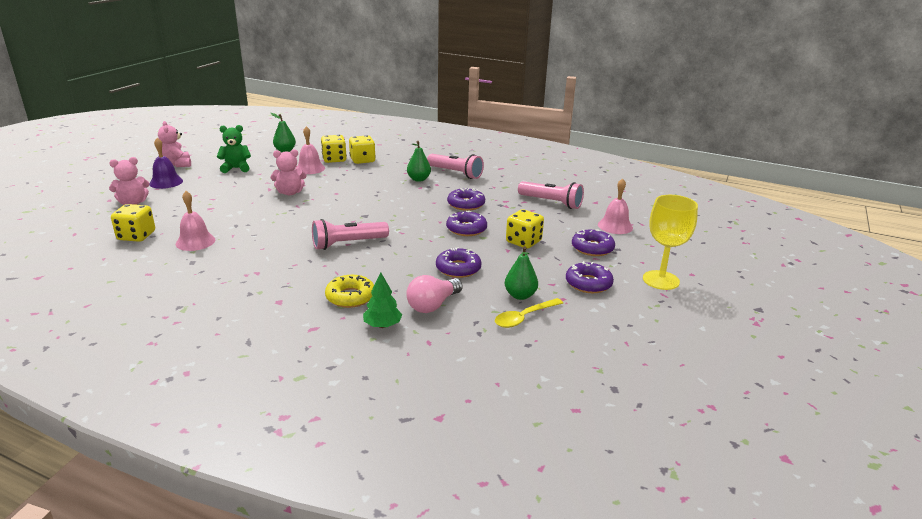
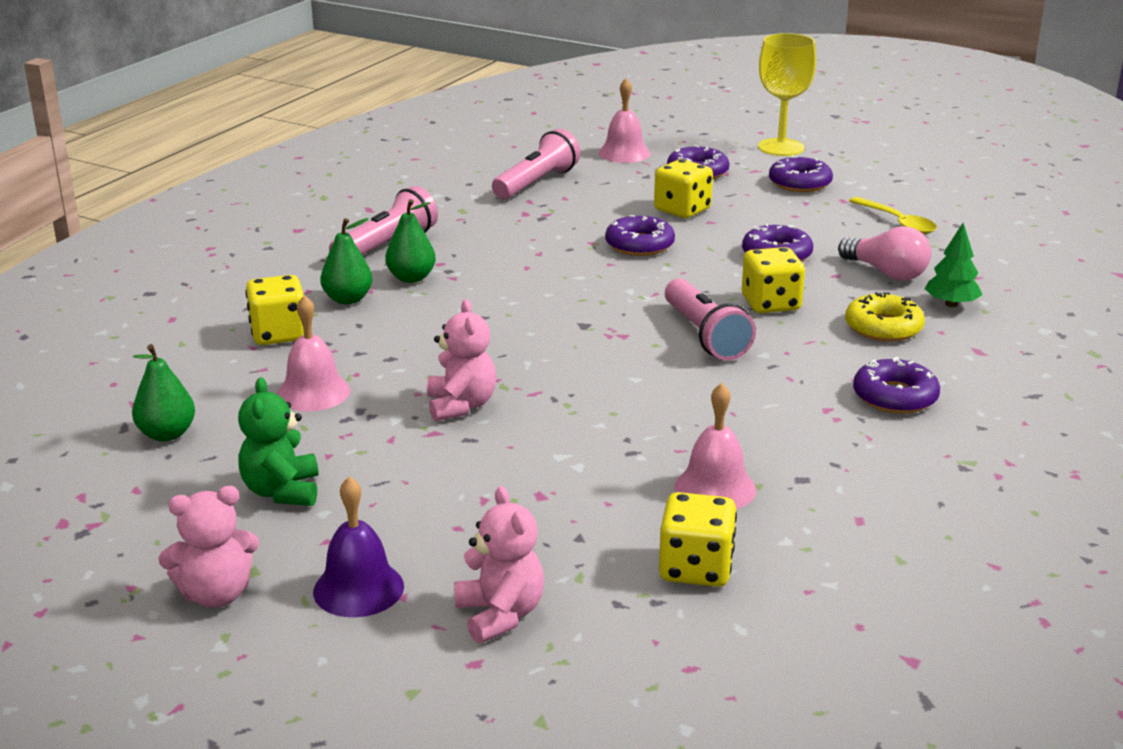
camera: 85 degrees left, 0 degrees up
(334, 159) = (261, 366): yellow dice -> yellow dice (770, 304)
(466, 204) = (539, 242): purple donut -> purple donut (895, 397)
(520, 295) = (843, 221): green pear -> green pear (348, 299)

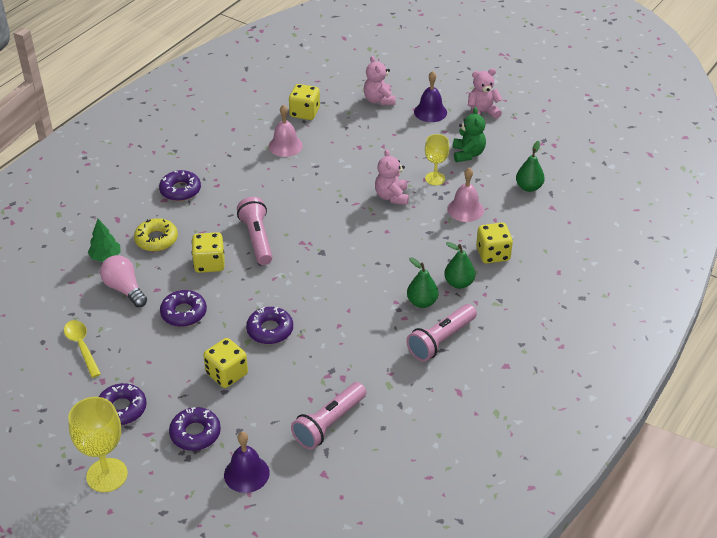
camera: 175 degrees left, 15 degrees up
(367, 440) = (435, 178): none -> yellow goblet
(624, 153) = (246, 473): pink bell -> purple bell

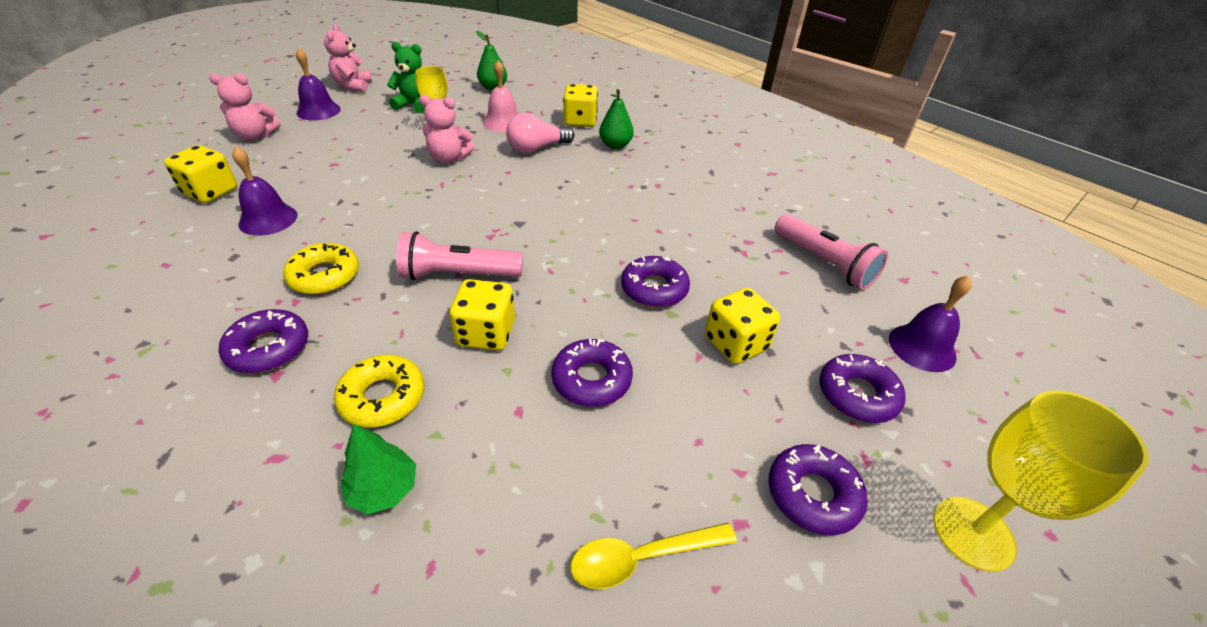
camera: 80 degrees left, 0 degrees up
(125, 289) = (497, 462): pink light bulb -> pink light bulb (537, 148)
(240, 187) = (324, 276): none -> yellow donut
(285, 146) = (268, 219): pink bell -> purple bell
(422, 302) = (637, 170): green pear -> none
(440, 340) = (697, 170): pink flashlight -> none

